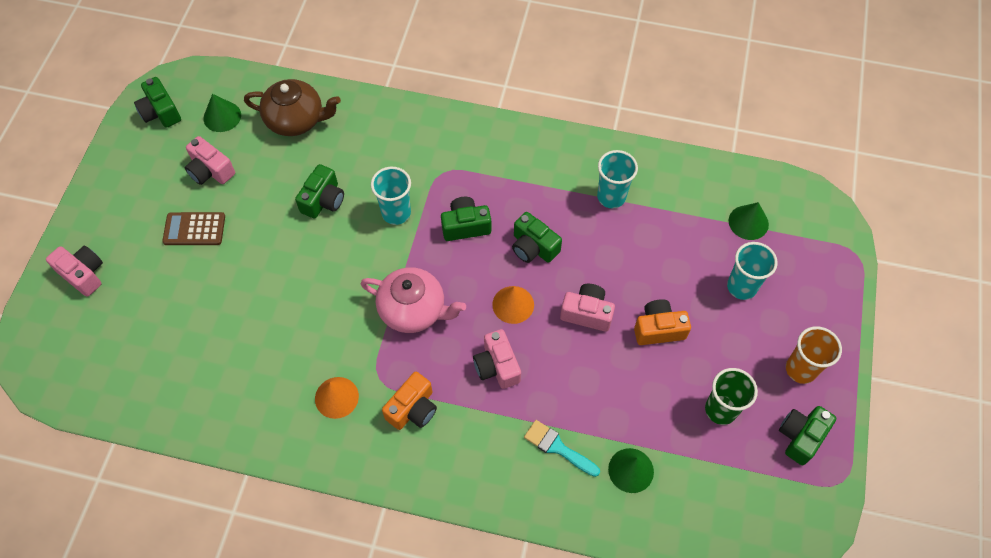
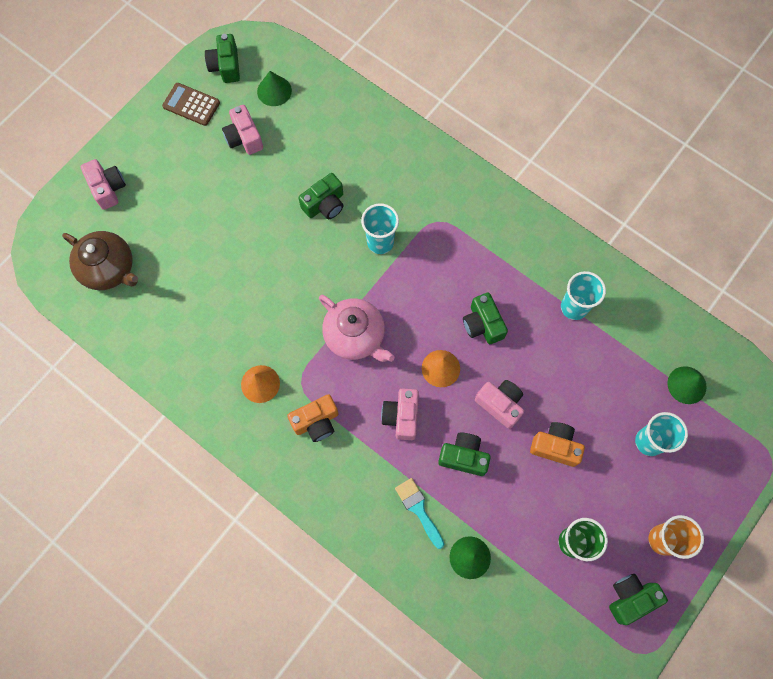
camera: 25 degrees right, 10 degrees up
(194, 229) = (209, 186): brown calculator -> brown calculator (191, 104)
(296, 120) = (334, 119): brown teapot -> brown teapot (109, 269)
(465, 226) = (433, 279): green camera -> green camera (463, 456)

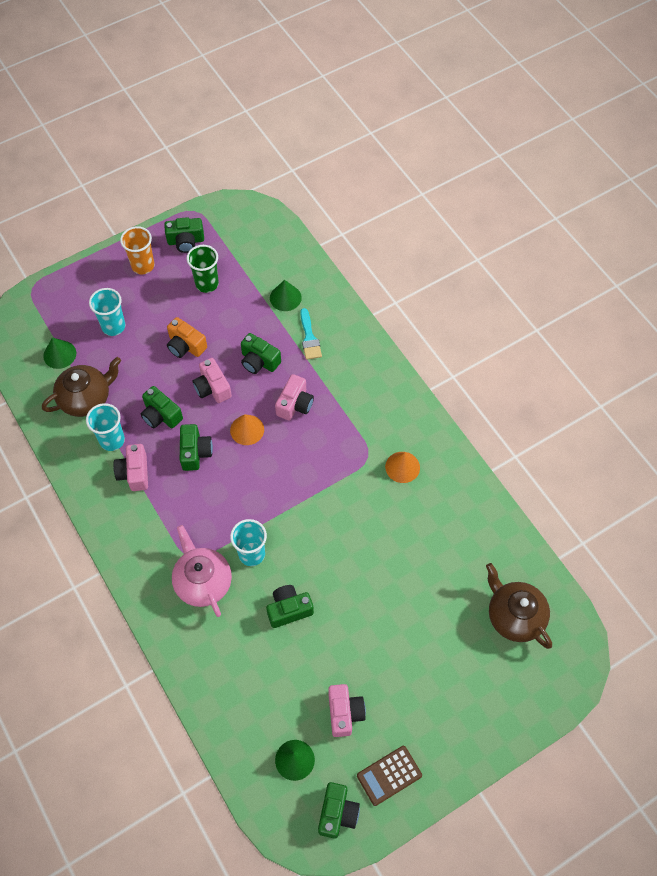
camera: 160 degrees left, 10 degrees down
(108, 188) = (500, 704): pink camera -> pink camera (134, 473)
(191, 104) = (389, 775): brown calculator -> brown calculator turned 105 degrees clockwise
(316, 422) = (365, 423): orange camera -> none
(355, 336) = (307, 479): pink teapot -> pink teapot (203, 582)
(539, 352) = (161, 415): none -> green camera
(627, 343) = (86, 398): none -> brown teapot

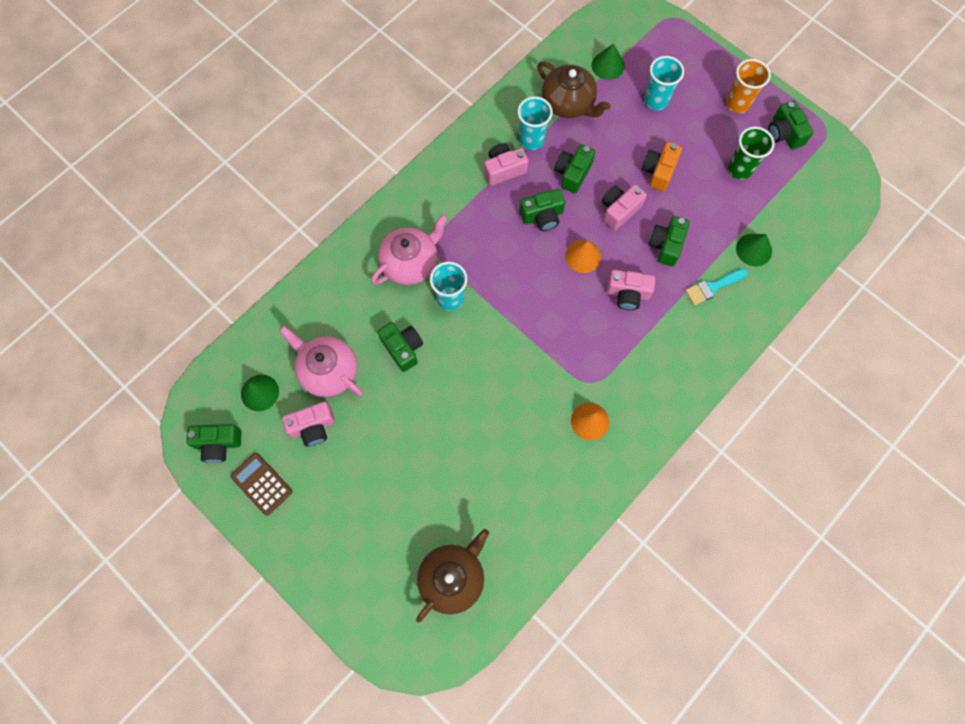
camera: 75 degrees right, 10 degrees up
(291, 686) = (328, 371): none -> pink teapot

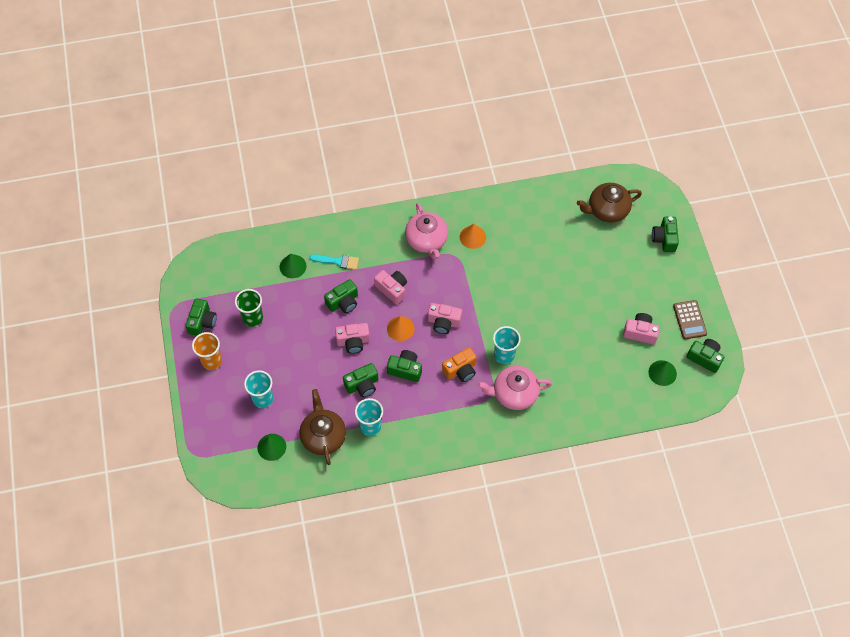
camera: 145 degrees left, 10 degrees down
(328, 371) = (611, 359): pink teapot -> pink teapot (427, 240)
(403, 348) = (555, 344): green camera -> green camera (664, 239)
(504, 170) = (406, 417): pink camera -> pink camera (444, 322)
(658, 171) = (306, 350): orange camera -> orange camera (461, 370)

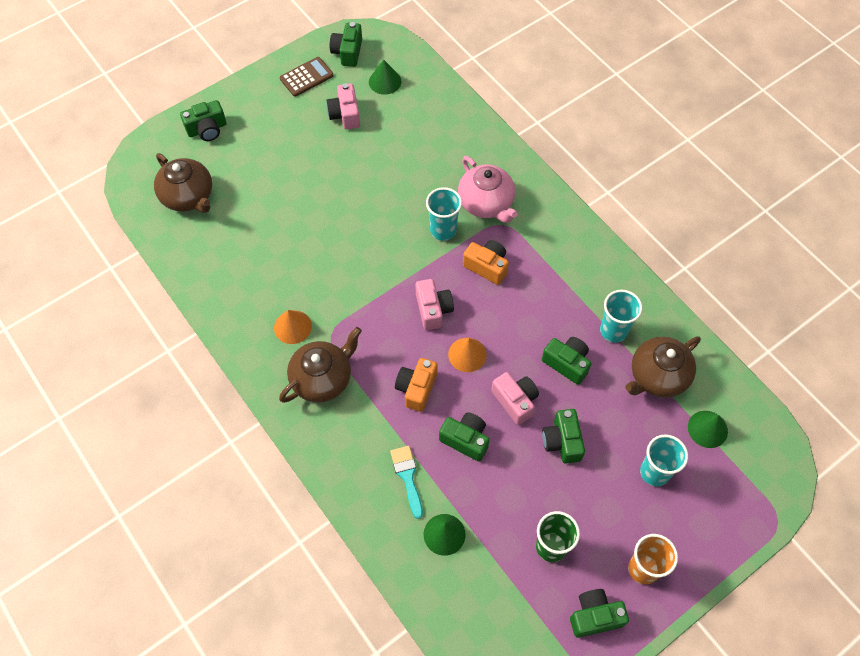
camera: 115 degrees left, 0 degrees up
(392, 289) = (416, 388): pink camera -> orange camera
(405, 369) = (519, 325): green camera -> green camera (562, 441)
(427, 240) = (322, 379): pink teapot -> brown teapot

